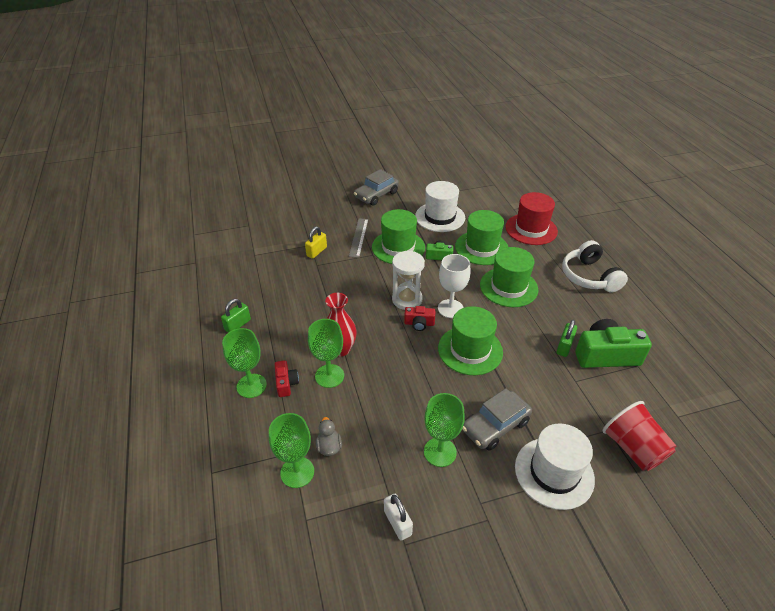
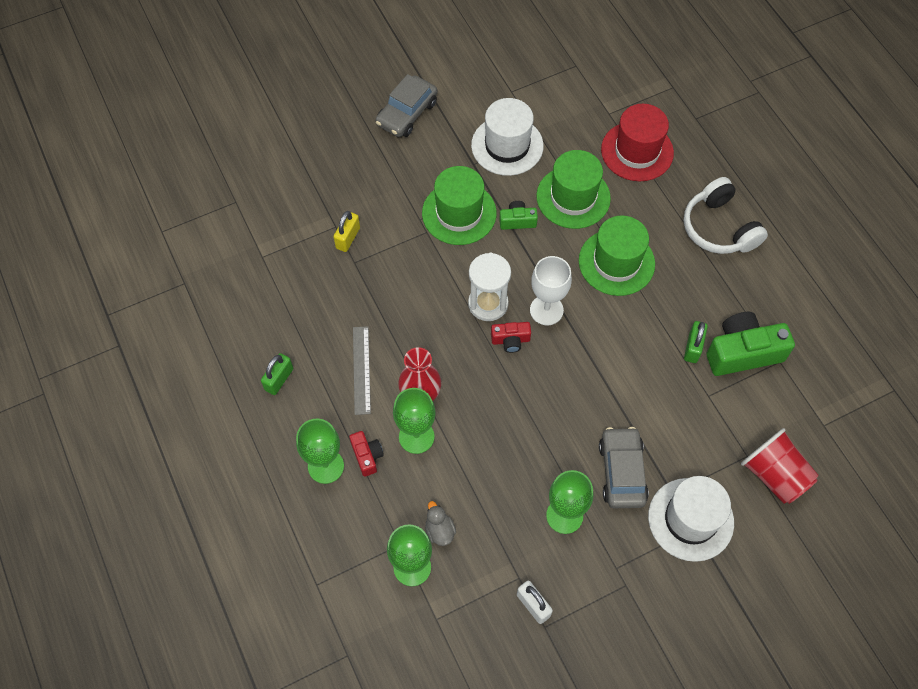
camera: 10 degrees left, 20 degrees up
(359, 237) = (400, 202): grey ruler -> grey ruler (361, 370)
(470, 350) = (579, 371): green hat -> none
(495, 426) = (621, 472): grey car -> grey car turned 135 degrees clockwise

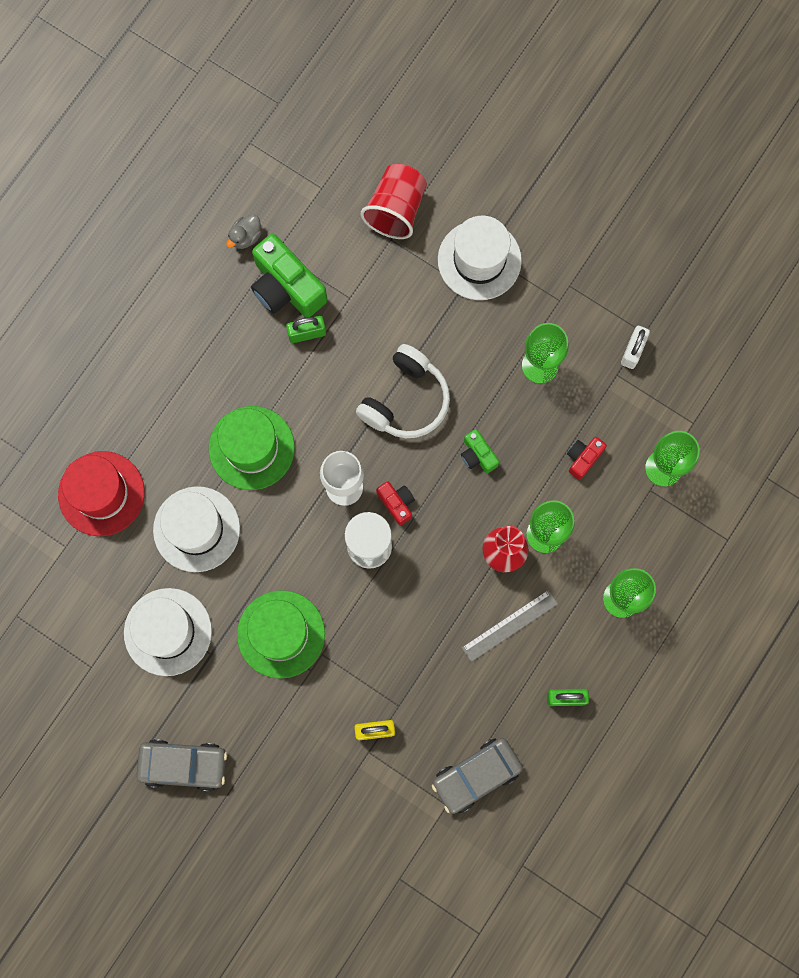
camera: 120 degrees left, 15 degrees up
(367, 456) = (589, 567): red camera -> red camera (583, 458)
(439, 530) = (618, 463): grey duck -> grey duck (245, 237)
(517, 221) = (257, 570): green camera -> green camera (477, 455)
(573, 197) = (196, 529): green hat -> white hat
(621, 472) = (470, 337): grey car -> grey car (476, 775)
(719, 228) = (154, 369): white headphones -> white headphones (405, 400)

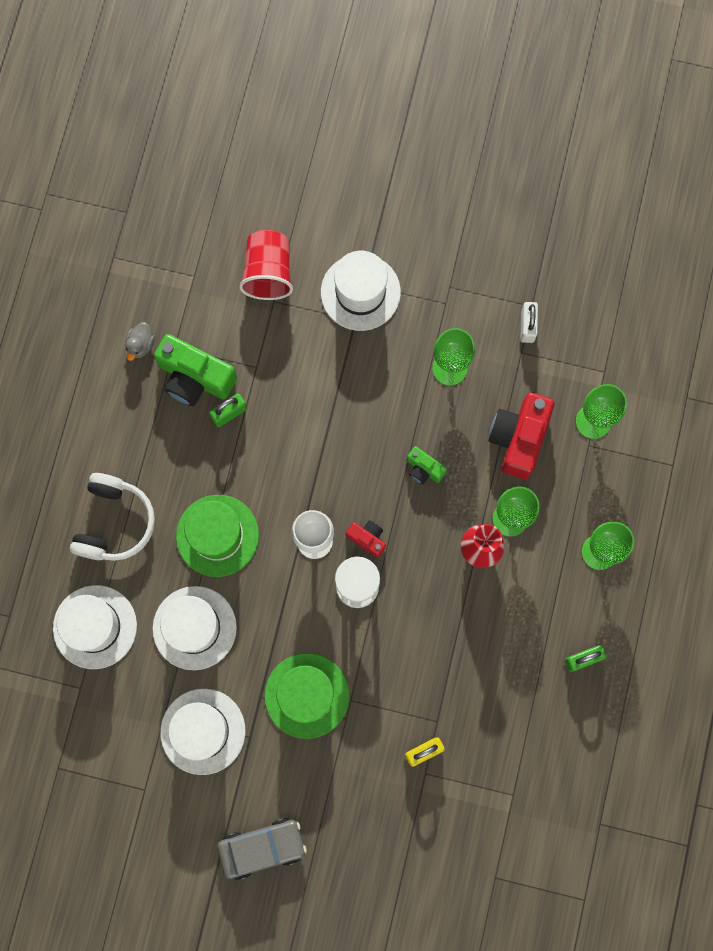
camera: 20 degrees left, 0 degrees up
(101, 493) = (95, 627): red hat -> white hat
(405, 400) = (341, 442): white headphones -> white headphones (114, 522)
(476, 775) = (529, 758): grey car -> none
(509, 625) = (509, 612): grey ruler -> none
(583, 458) = (519, 438): red camera -> red camera, size x1.96

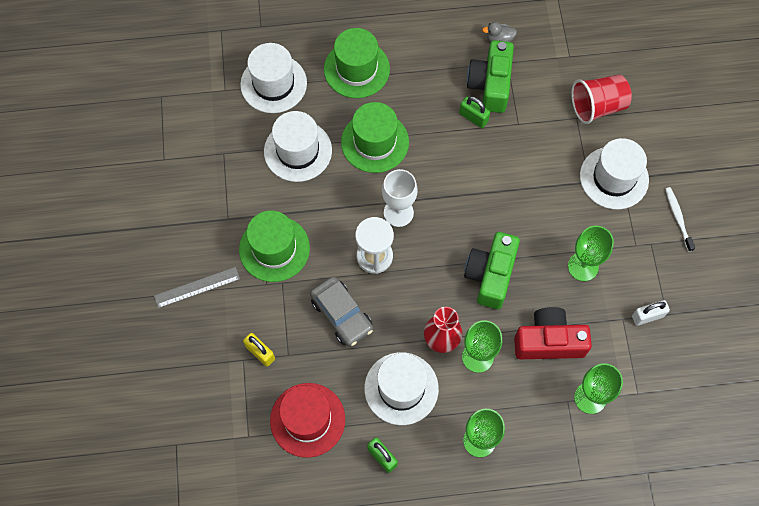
camera: 70 degrees right, 10 degrees down
(114, 522) = (356, 69): white headphones -> green hat
(203, 731) = (221, 184): white hat -> white hat (401, 388)
(262, 847) = (146, 257): grey car -> grey car (342, 314)
(321, 799) = (197, 287): none -> grey ruler
(367, 538) = (416, 251): red camera -> none
(424, 469) = (490, 275): green camera -> green camera, size x1.96
(431, 247) = (678, 218): none -> white toothbrush
(516, 724) = (307, 420): none -> red hat

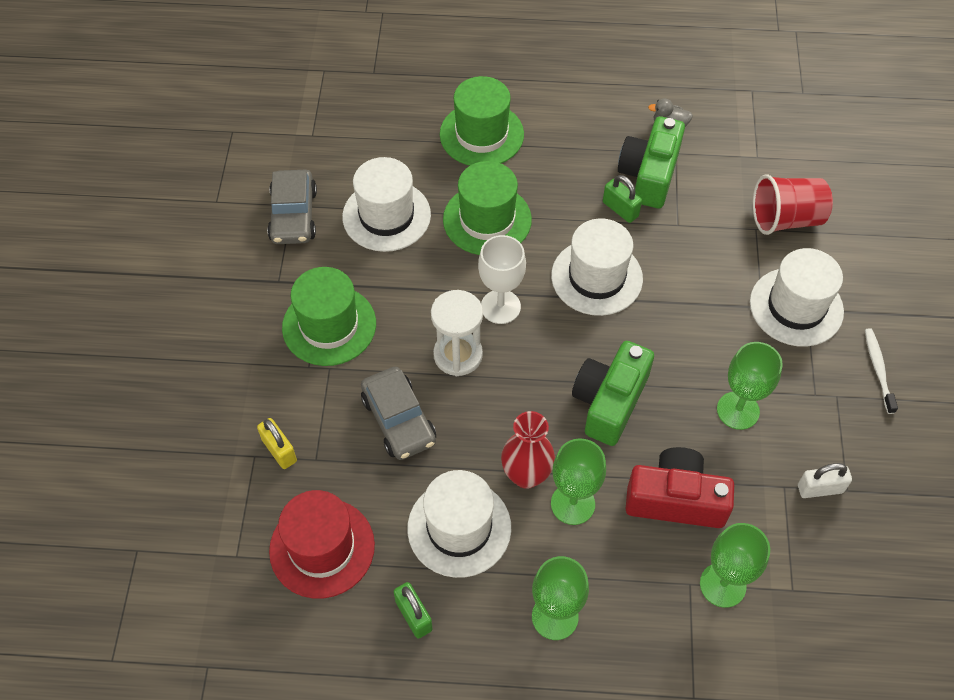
camera: 10 degrees right, 10 degrees down
(197, 287) = (217, 357): grey ruler -> none
(226, 162) = (294, 215): none -> grey car
(273, 84) = (374, 136): white hat -> white hat (596, 277)

